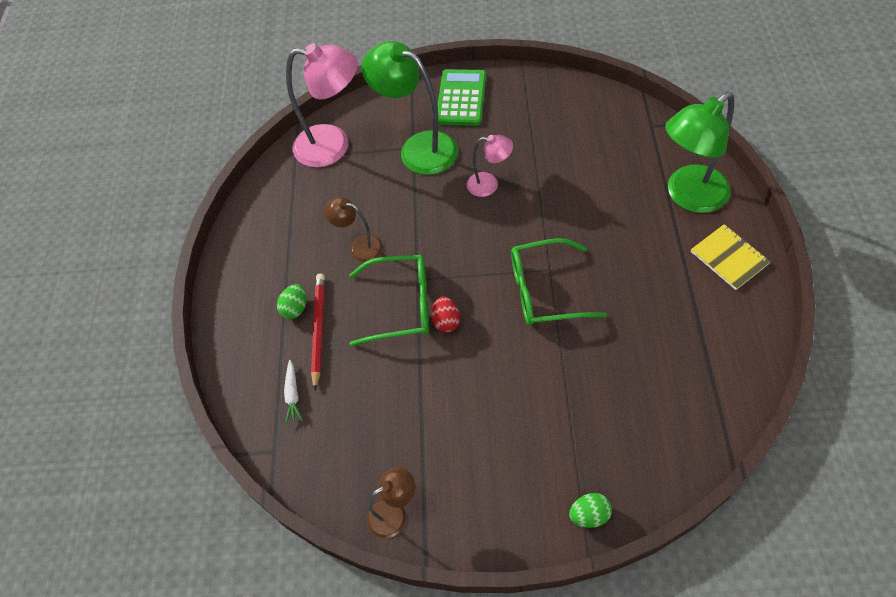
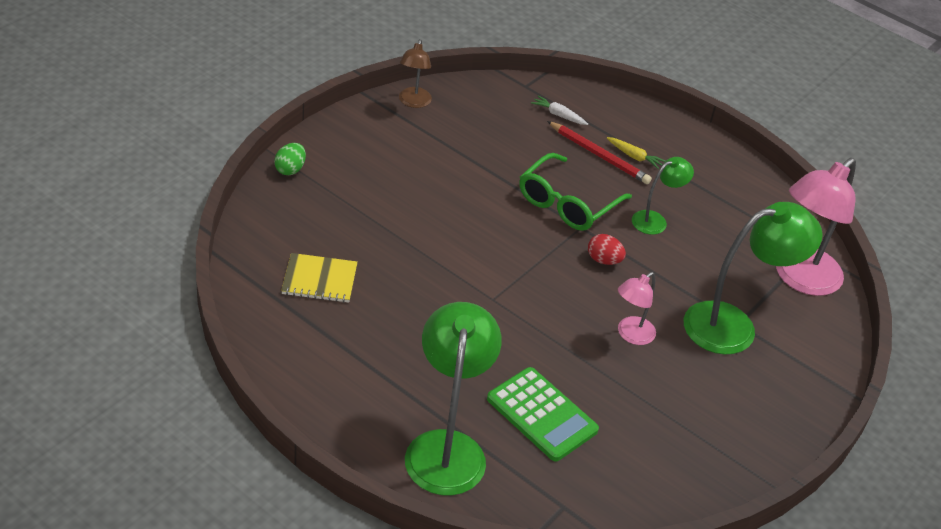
camera: 120 degrees right, 15 degrees down
(295, 308) = (634, 156): green egg -> yellow carrot
(359, 247) = (655, 220): brown lamp -> green lamp
(446, 321) = (521, 214): red egg -> red egg (603, 260)
(461, 98) = (773, 402): green calculator -> green calculator (542, 414)
(545, 291) = (476, 280): green glasses -> none
(729, 258) = (352, 409): yellow notebook -> yellow notebook (319, 280)

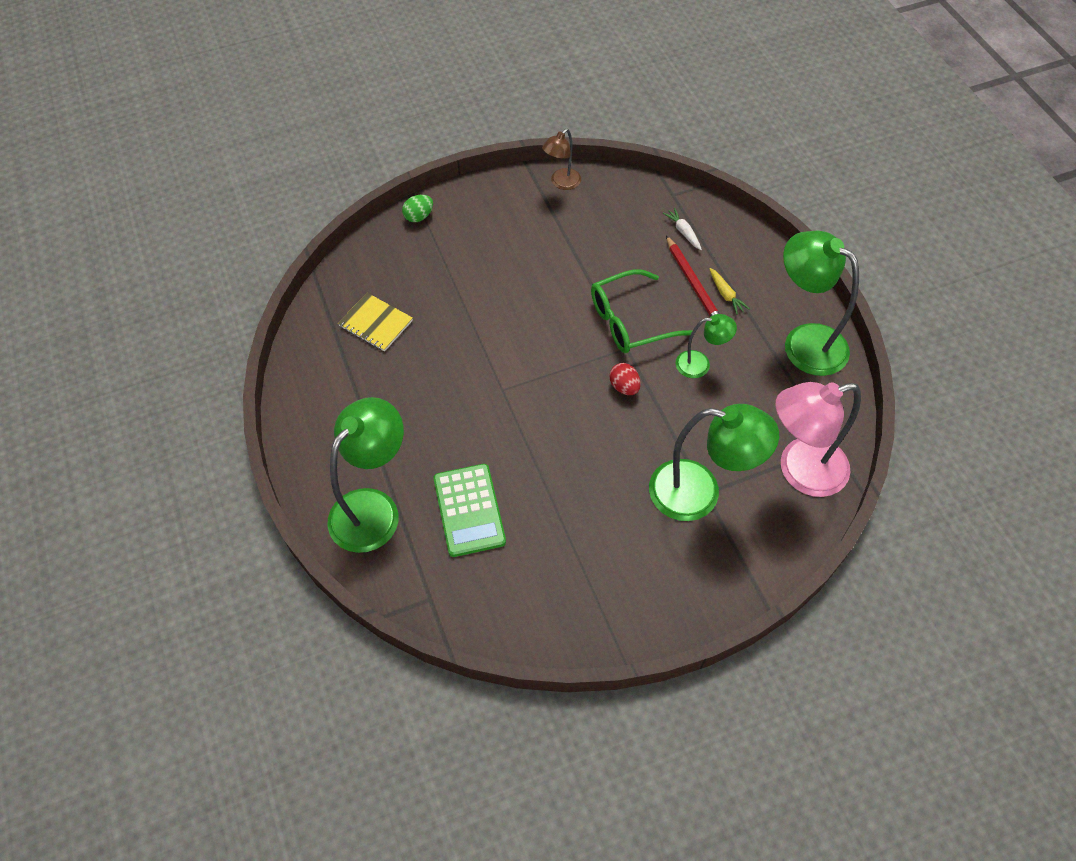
camera: 35 degrees right, 15 degrees up
(630, 335) = (597, 467): pink lamp -> none
(727, 175) = (804, 342): none -> green lamp

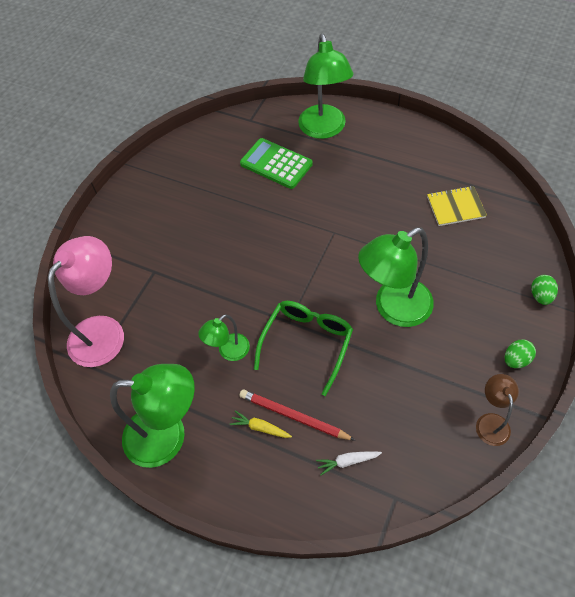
camera: 140 degrees right, 0 degrees up
(495, 198) = (516, 359): none -> green egg
(624, 387) = (263, 294): red egg -> none
(683, 232) = (347, 461): white carrot -> white carrot turned 150 degrees clockwise
(699, 493) = (157, 268): green lamp -> green lamp (393, 309)

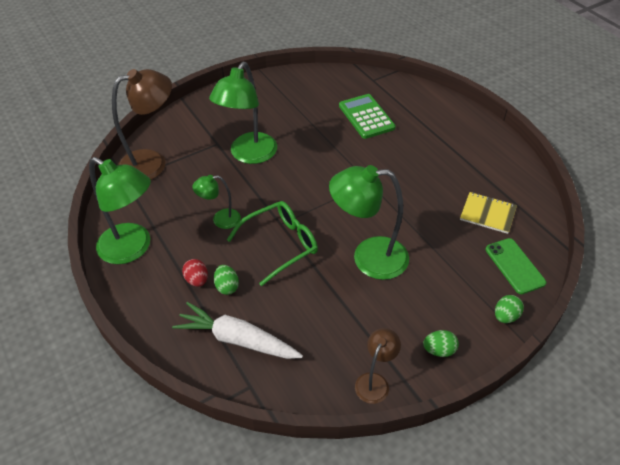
camera: 30 degrees right, 10 degrees down
(104, 331) = (152, 163): pink lamp -> brown lamp
(260, 428) = (197, 280): yellow carrot -> red egg
(294, 416) = (227, 286): red pencil -> green egg
(324, 129) = (425, 110): green lamp -> green lamp (249, 155)
(347, 461) = (237, 339): white carrot -> white carrot, size x2.19
(513, 245) = (514, 266): none -> green phone

